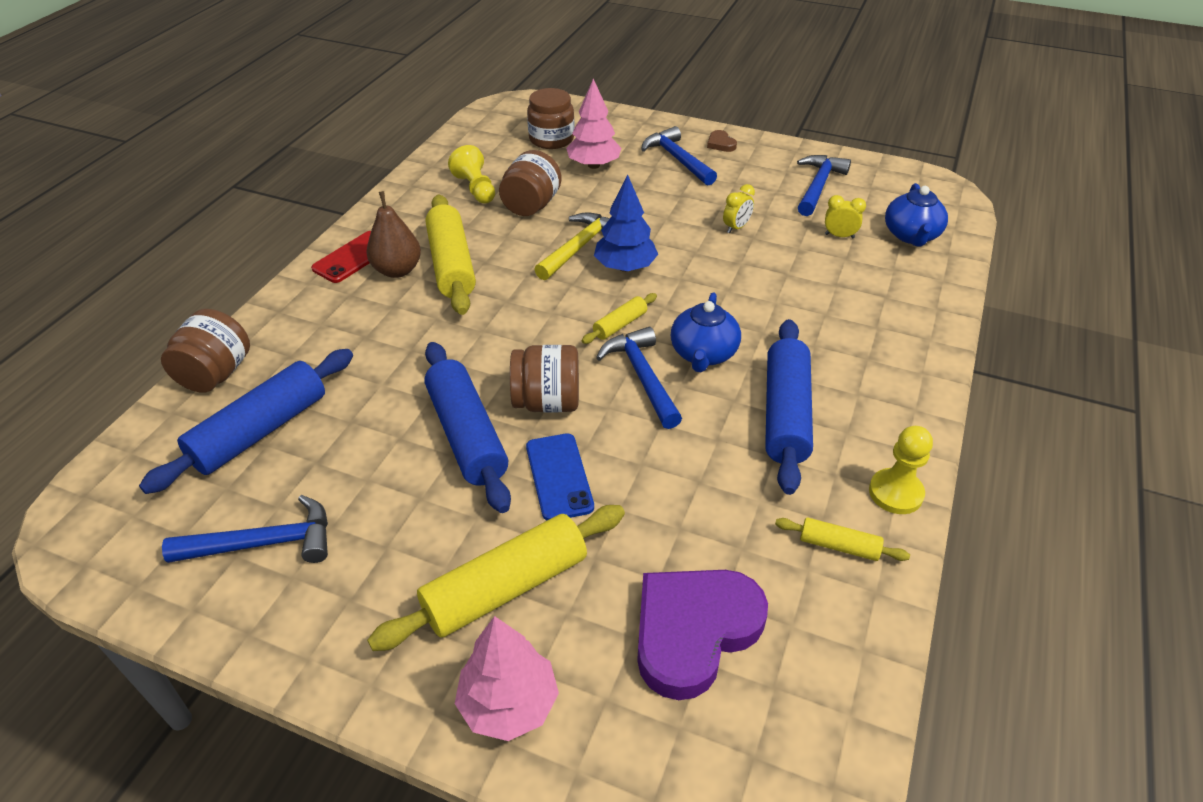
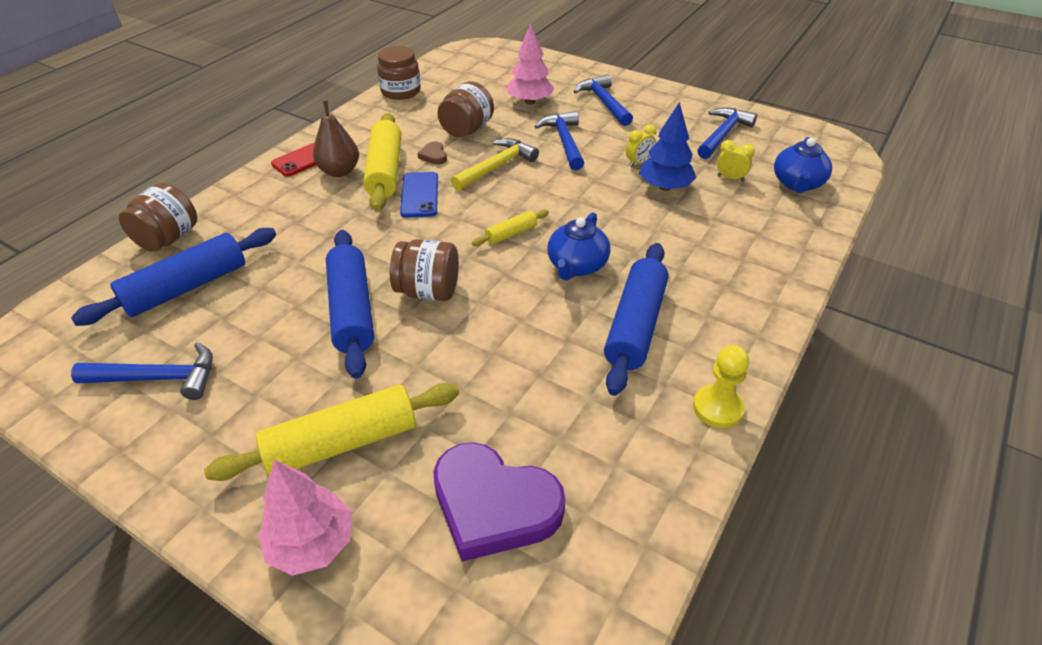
camera: 10 degrees right, 0 degrees up
(475, 188) = (425, 112): yellow pawn -> none
(551, 139) = (501, 78): brown jar -> brown jar (401, 91)
(559, 476) = (418, 355): blue phone -> blue phone (420, 195)
(625, 267) = (530, 186): blue tree -> blue tree (665, 187)
(642, 377) = (517, 279): blue hammer -> blue hammer (564, 141)
(693, 631) = (494, 505): purple heart -> purple heart turned 120 degrees counterclockwise
(720, 144) = (646, 93): brown heart -> brown heart (434, 155)
(839, 546) = (650, 448): yellow rolling pin -> none

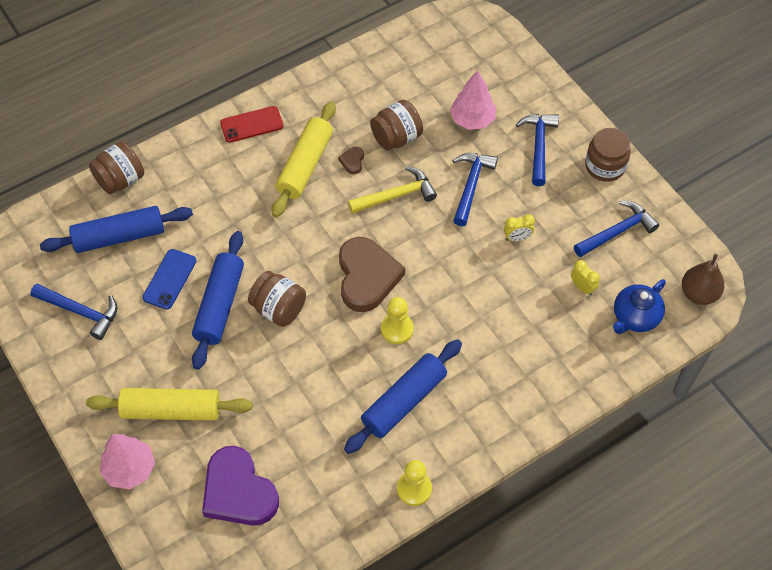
camera: 25 degrees right, 15 degrees up
(339, 171) = (269, 151): brown pear -> brown pear (698, 293)
(401, 91) = (365, 61): brown jar -> brown jar (605, 166)
(420, 195) = (319, 205): blue phone -> blue phone (170, 279)
(511, 234) = (367, 277): yellow rolling pin -> brown heart
(577, 266) = (397, 329): blue teapot -> yellow pawn
(665, 187) = (520, 275): blue tree -> none

